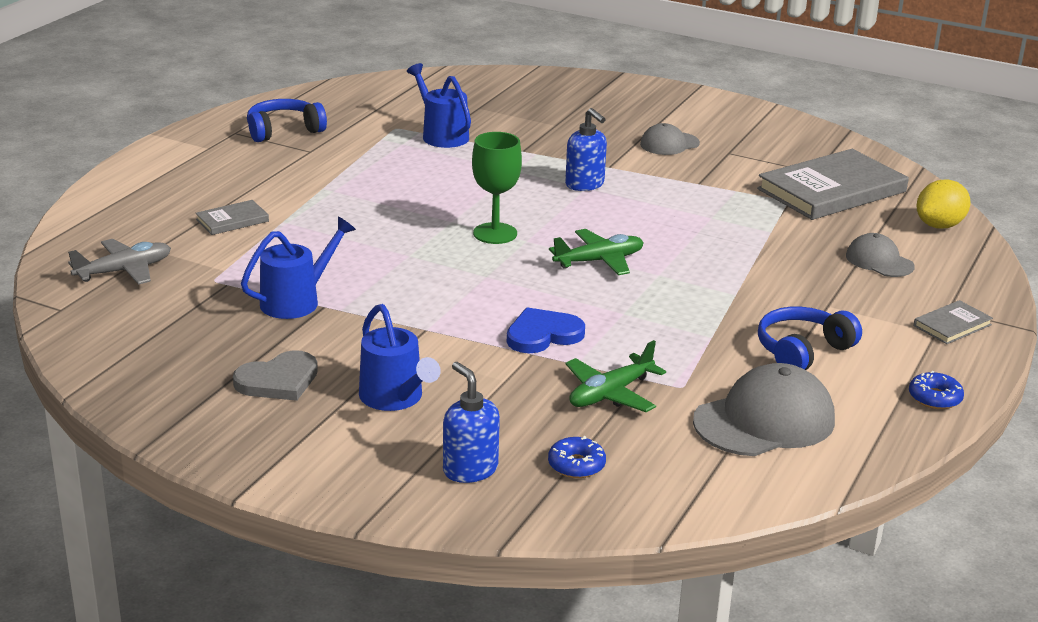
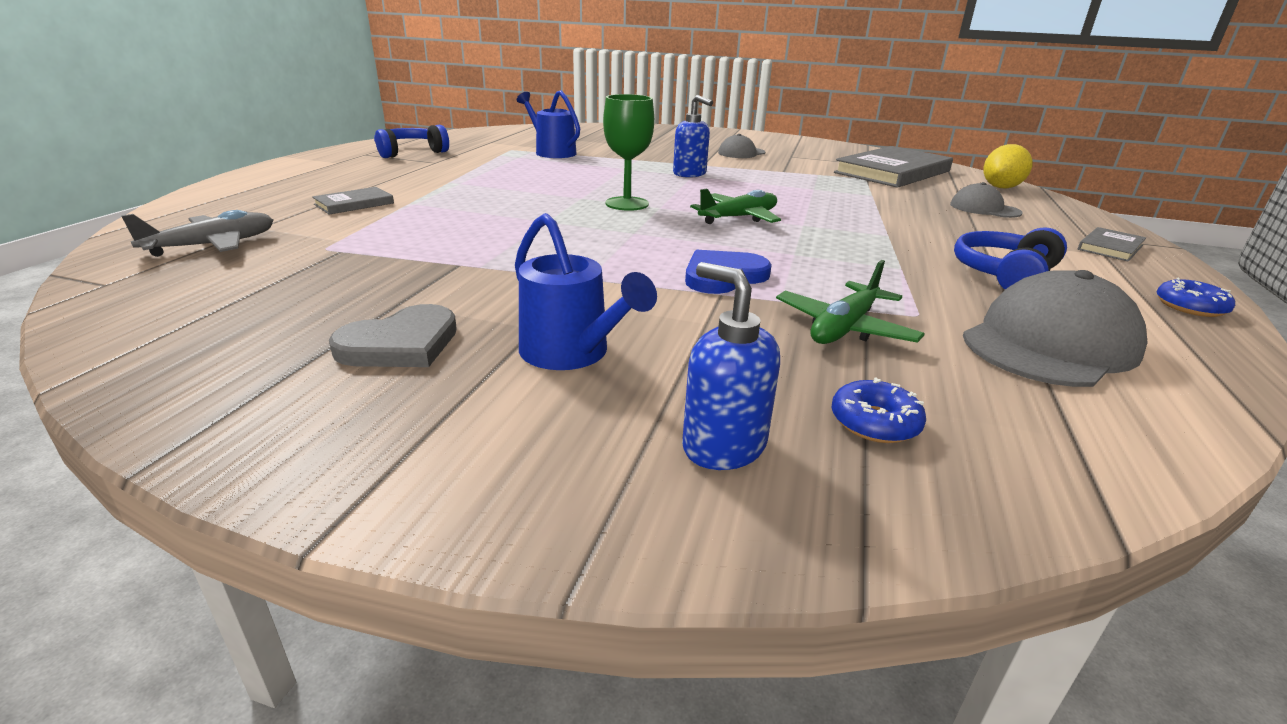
camera: 10 degrees left, 0 degrees up
(297, 301) = (426, 261): blue watering can -> none

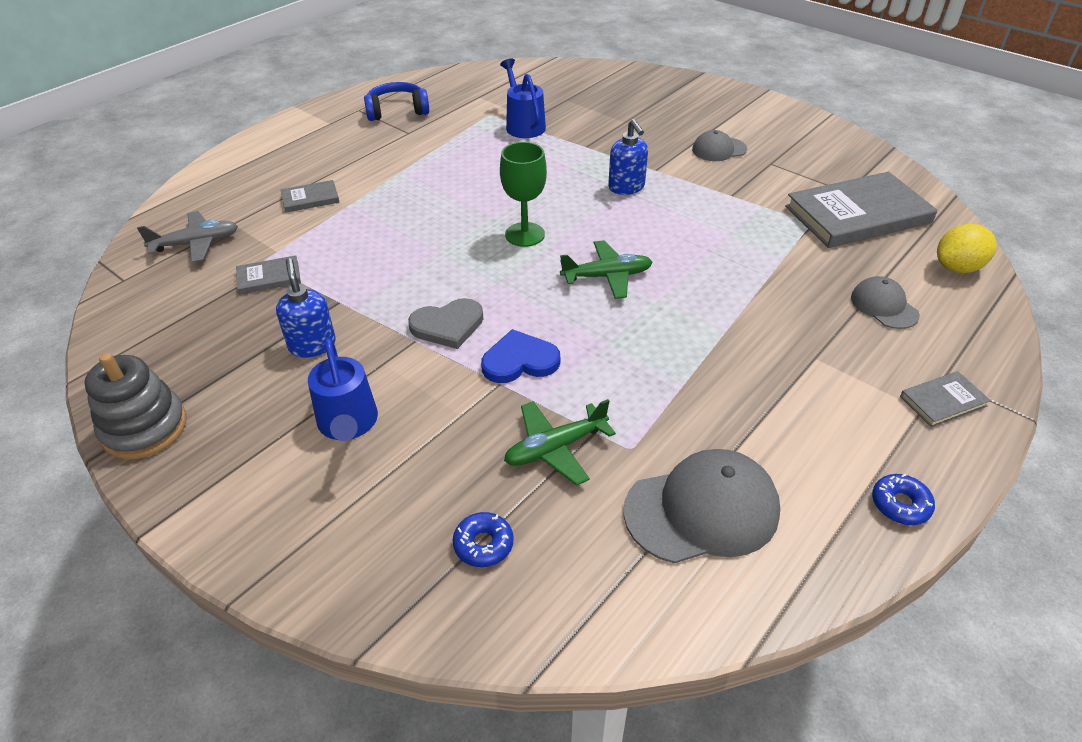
camera: 25 degrees right, 15 degrees up
(230, 416) = (144, 428): none -> grey stacking toy
(344, 258) = (269, 277): none -> grey book
(401, 344) = (256, 387): grey heart -> grey heart (448, 325)
(723, 446) = (376, 533): blue soap dispenser -> blue soap dispenser (312, 345)
(1004, 274) = (771, 416): blue headphones -> none

